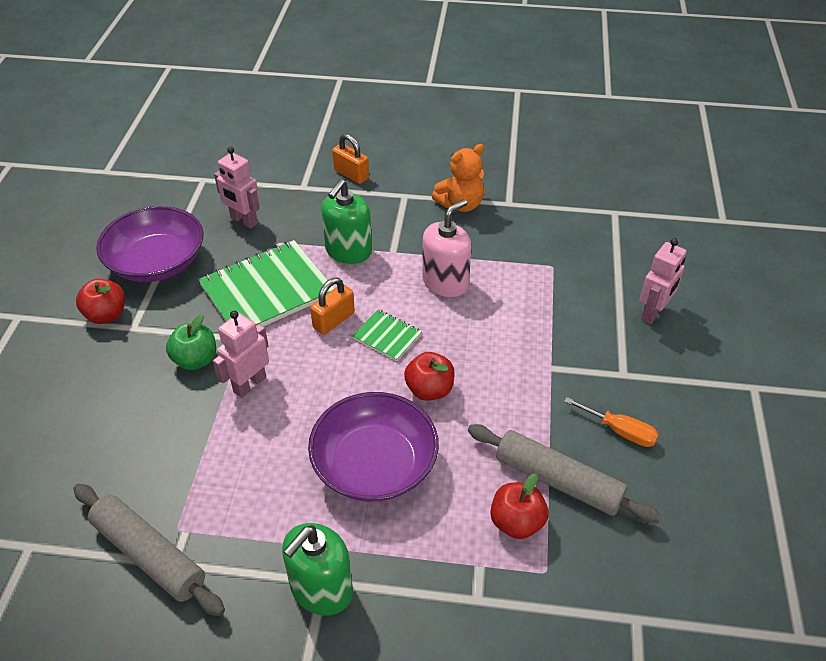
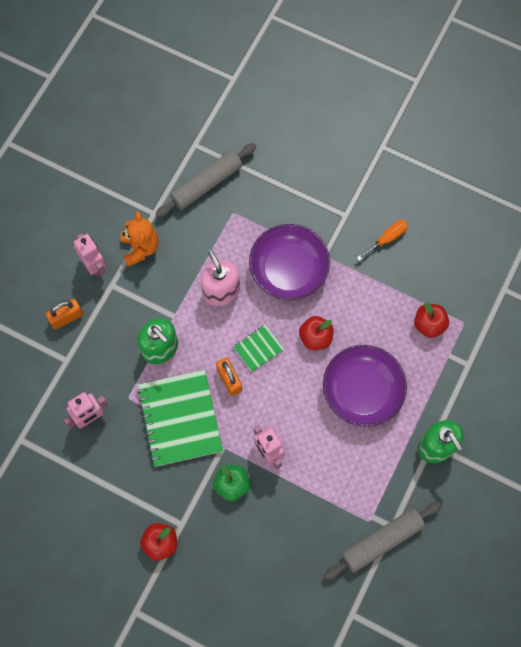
camera: 70 degrees left, 25 degrees up
(157, 262) = (114, 495): purple bowl -> purple bowl (288, 269)
(558, 481) = (409, 290): grey rolling pin -> grey rolling pin (207, 184)
(653, 313) = (302, 171): pink robot -> pink robot (95, 266)

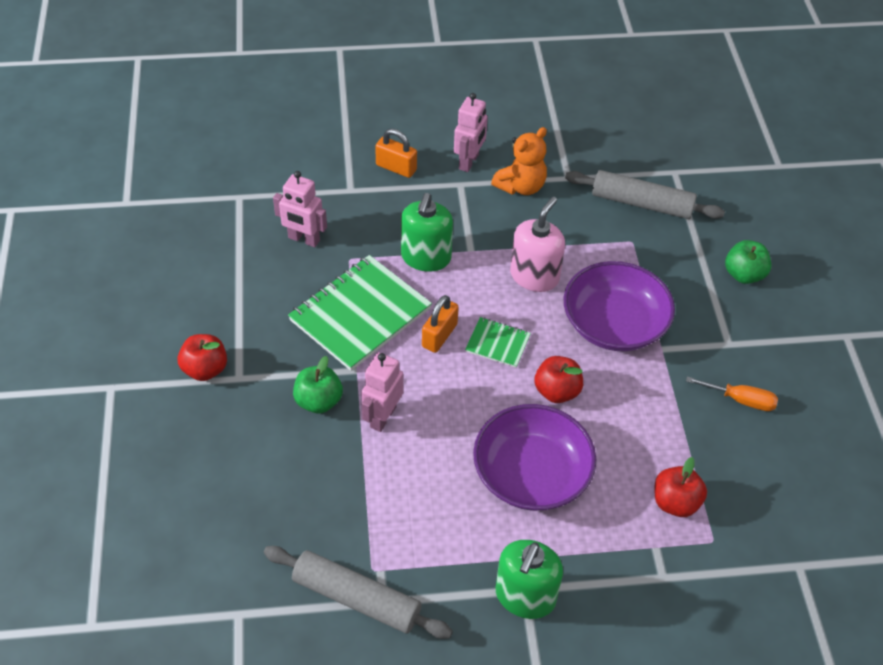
camera: 55 degrees right, 20 degrees down
(302, 167) = (743, 274): none -> green apple

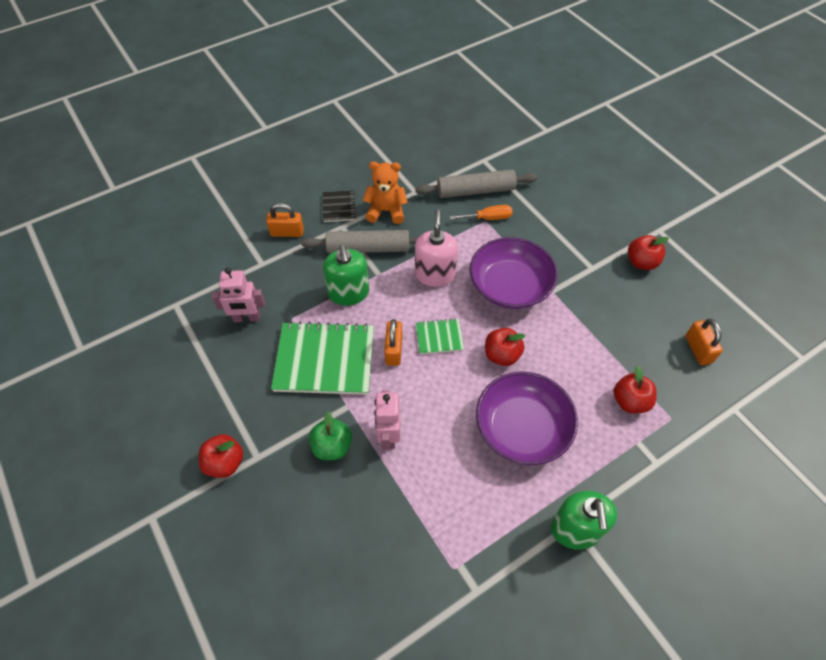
camera: 25 degrees left, 5 degrees up
(356, 598) = (455, 600): grey rolling pin -> grey rolling pin (368, 248)
(360, 314) = (325, 360): green notebook -> green notebook turned 75 degrees clockwise
(469, 162) = (338, 207): pink robot -> black notebook
(521, 186) = (386, 211): orange teddy bear -> orange teddy bear turned 105 degrees counterclockwise
(740, 400) = (624, 305): orange screwdriver -> orange screwdriver (488, 218)
(743, 274) = (571, 214): green apple -> none
(796, 362) = (641, 262): none -> red apple
(799, 485) = (698, 349): none -> orange padlock

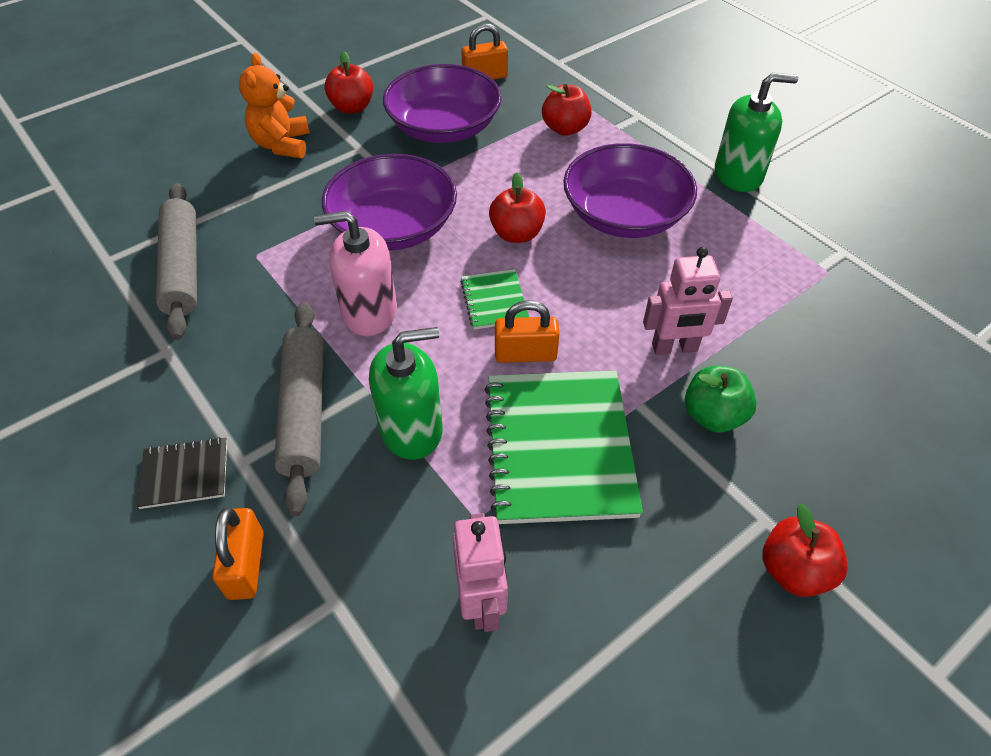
camera: 95 degrees left, 5 degrees down
(386, 211) = (210, 391): orange teddy bear -> orange teddy bear (282, 145)
(488, 218) = (250, 251): orange screwdriver -> none
(622, 318) = (444, 127): none -> purple bowl

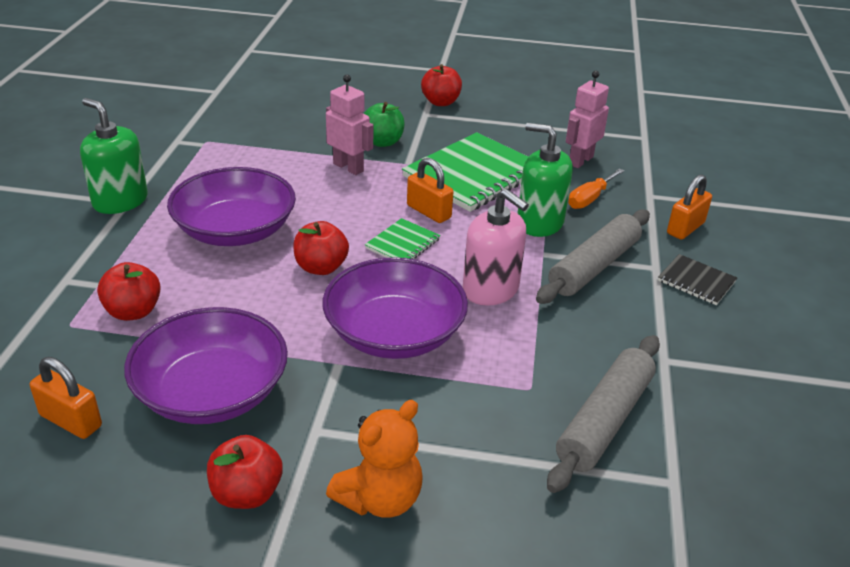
camera: 135 degrees left, 15 degrees down
(398, 522) = (590, 199): none -> orange screwdriver

